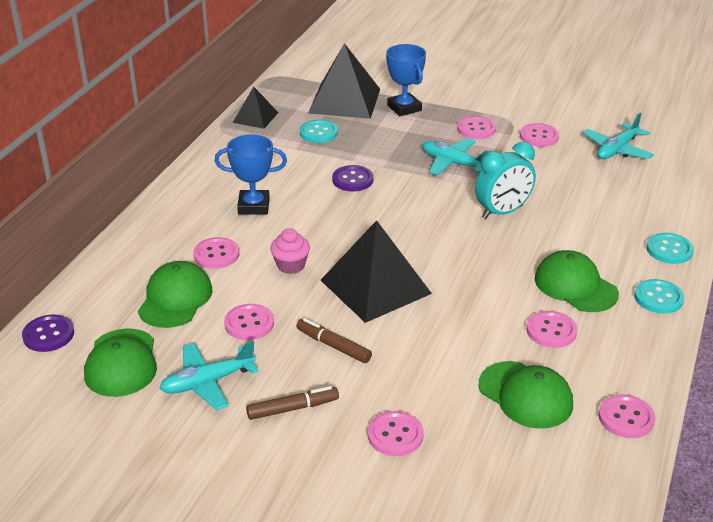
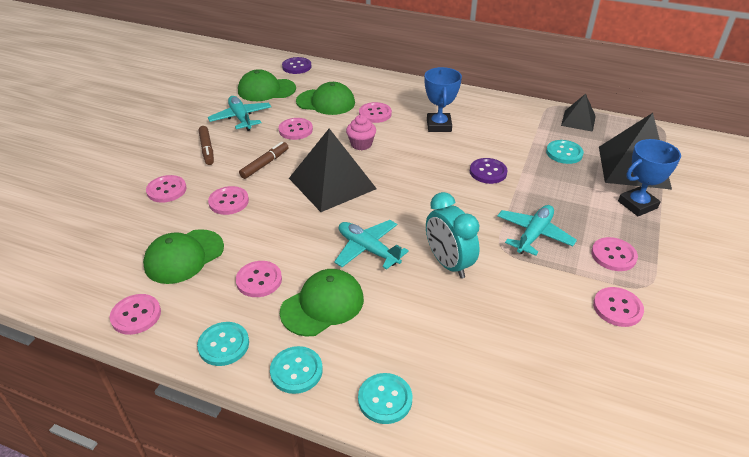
camera: 90 degrees right, 5 degrees up
(417, 370) = (229, 202): none -> pink button
(617, 150) = (612, 385): turquoise plane -> turquoise plane (368, 249)
(644, 346) = (223, 345): none -> turquoise button

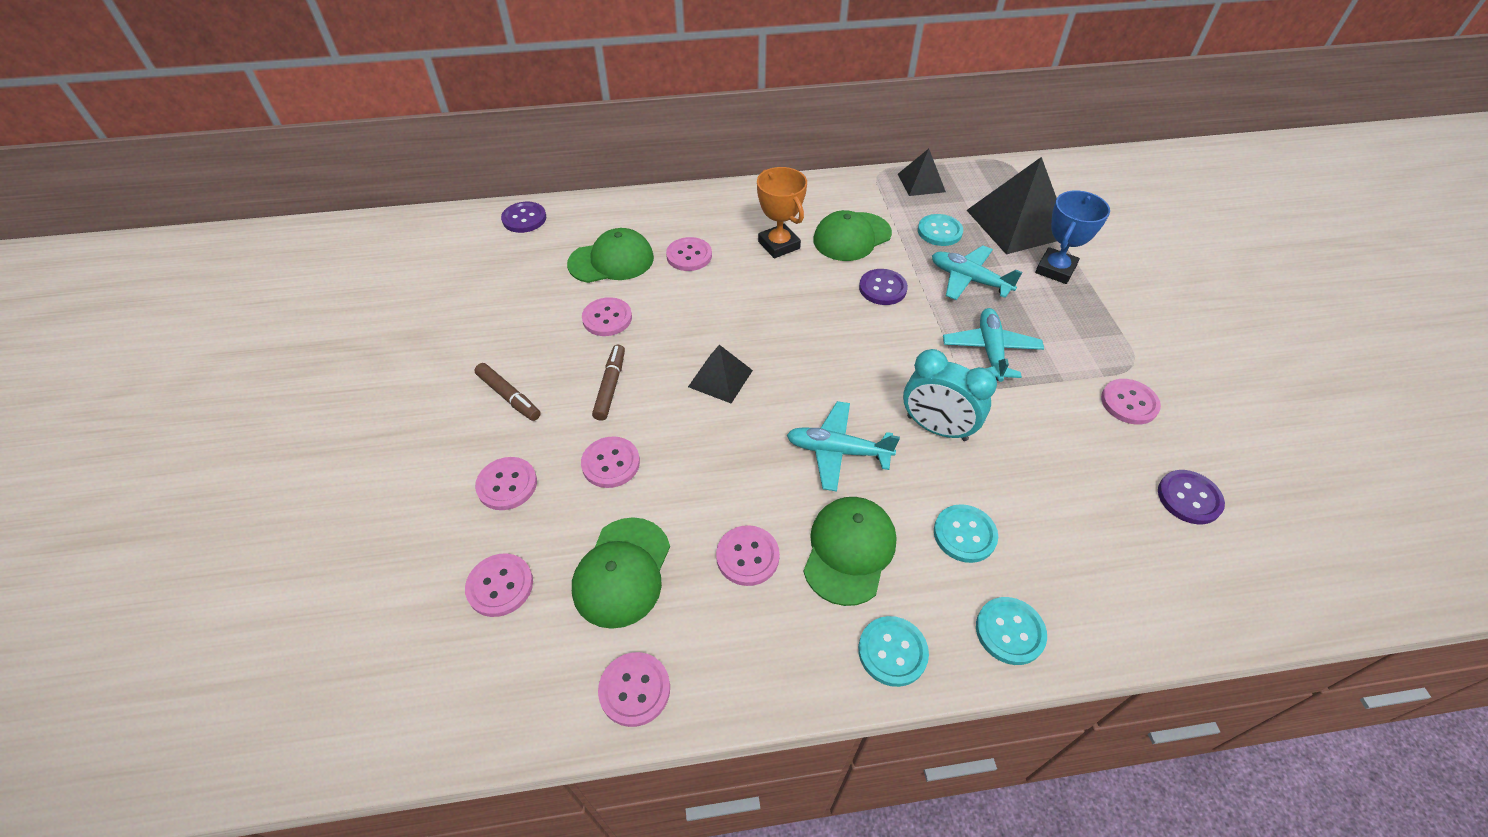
camera: 30 degrees left, 10 degrees up
(223, 345) = (782, 667): turquoise button -> turquoise button (964, 534)
(241, 118) = (515, 329): turquoise plane -> turquoise plane (969, 280)
(266, 90) = (512, 270): green cap -> green cap (851, 237)
(332, 183) = (720, 378): black pyramid -> black pyramid, size x0.54
(361, 144) = (709, 307): pink cupcake -> none
(439, 125) = (779, 245): blue trophy -> orange trophy
(609, 388) = (1189, 498): none -> purple button
(613, 255) = (1080, 342): pink button -> pink button (500, 586)

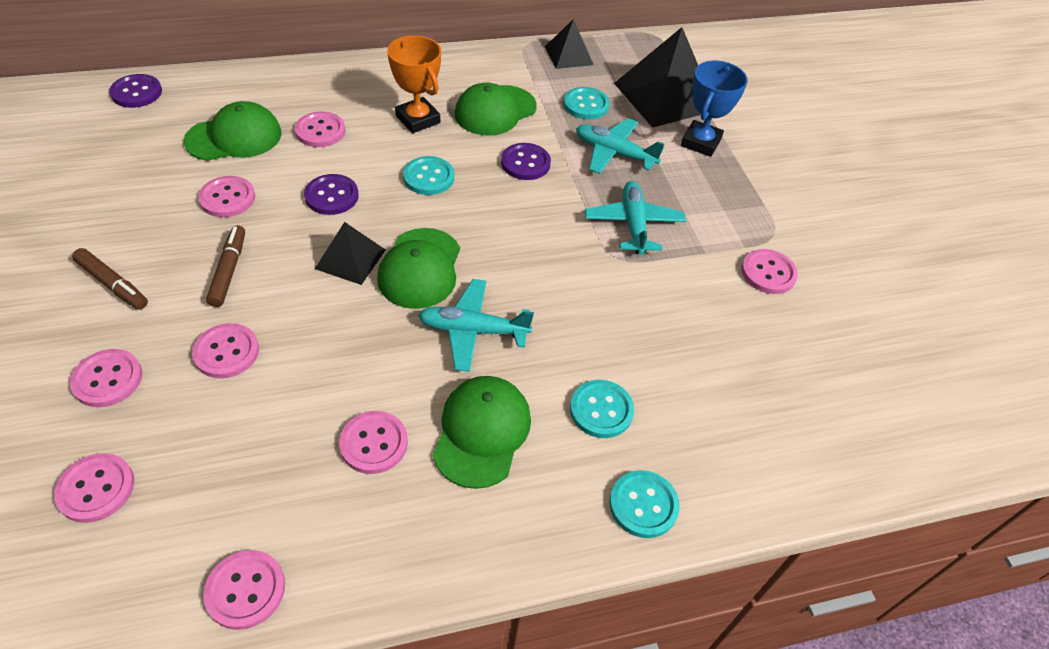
camera: 10 degrees left, 0 degrees up
(622, 572) = (235, 467): green cap -> green cap (420, 268)
(892, 652) = (523, 533): turquoise button -> turquoise button (428, 177)
(936, 428) = (576, 304): turquoise clock -> none
(1189, 498) = (822, 364): purple button -> purple button (331, 196)

